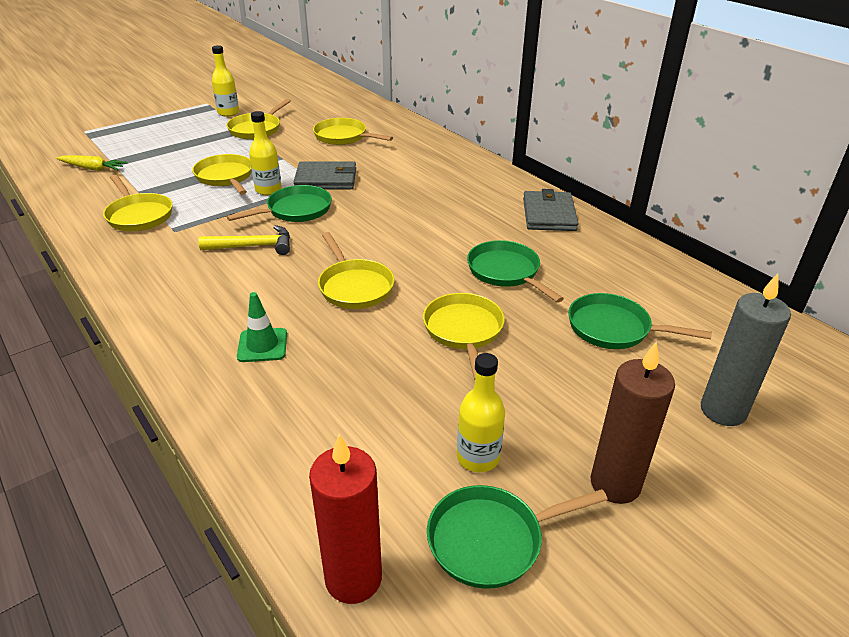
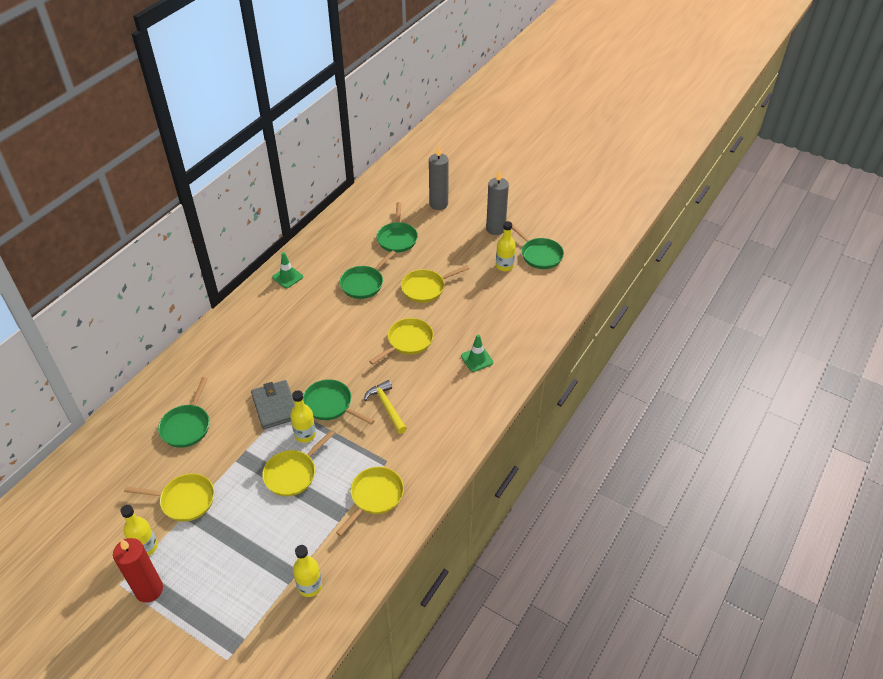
camera: 110 degrees left, 10 degrees up
(92, 168) = (310, 586): yellow carrot -> yellow bottle
(343, 137) = (187, 426): yellow pan -> green pan
(353, 578) = (576, 284): red candle -> red candle (149, 590)
(549, 214) = (287, 277): grey wallet -> green traffic cone
(615, 484) = (495, 229): brown candle -> grey candle

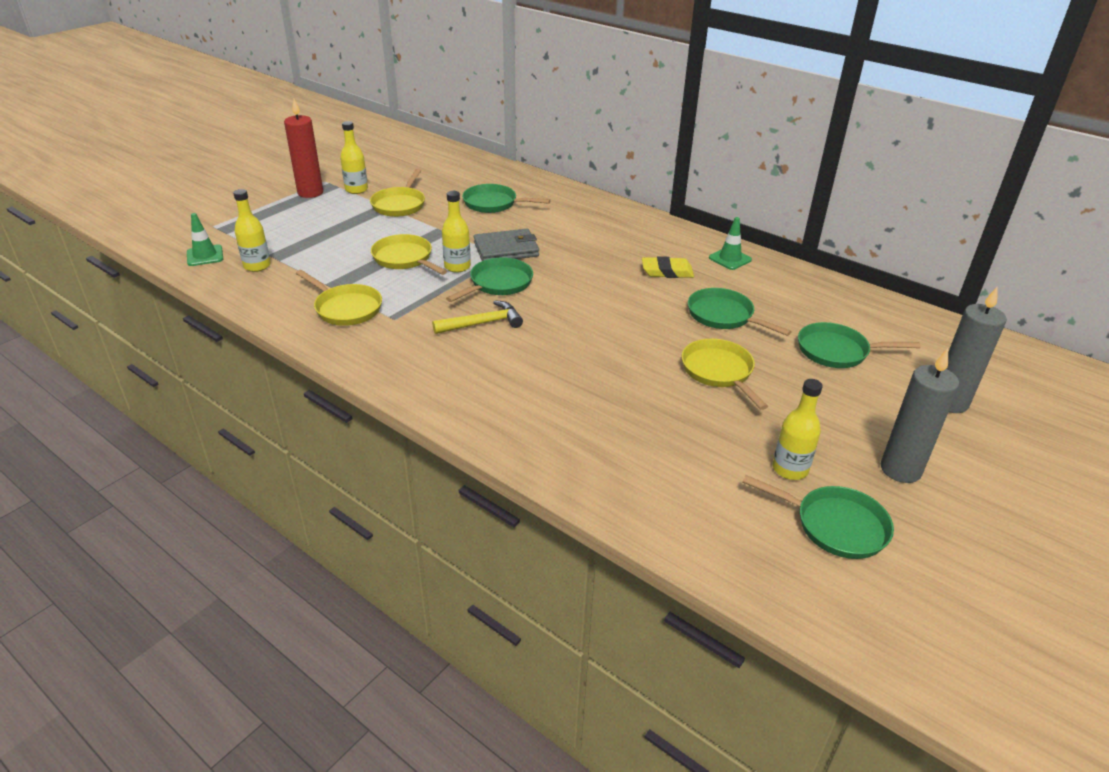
camera: 95 degrees right, 10 degrees down
(307, 310) = (667, 271): none -> yellow eraser
(407, 341) = (601, 347): yellow pan -> none
(477, 359) = (555, 411): green traffic cone -> green traffic cone (205, 256)
(539, 255) = (834, 525): green pan -> green pan turned 120 degrees counterclockwise

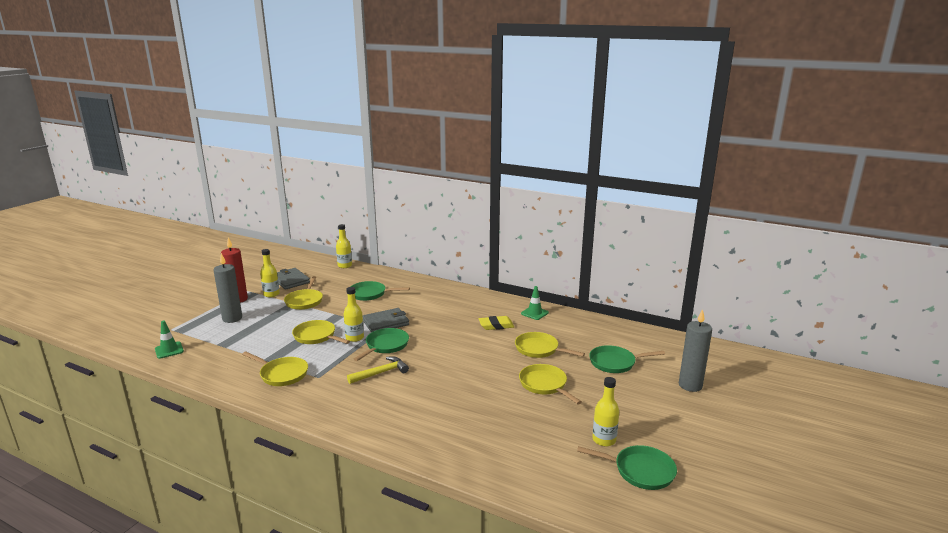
camera: 10 degrees left, 15 degrees down
(257, 266) = (210, 353): yellow bottle -> yellow bottle (345, 266)
(386, 172) = (290, 280): none -> grey wallet
(724, 316) = (539, 349): green pan -> yellow pan
(900, 469) = (671, 430): grey candle -> grey candle (232, 318)

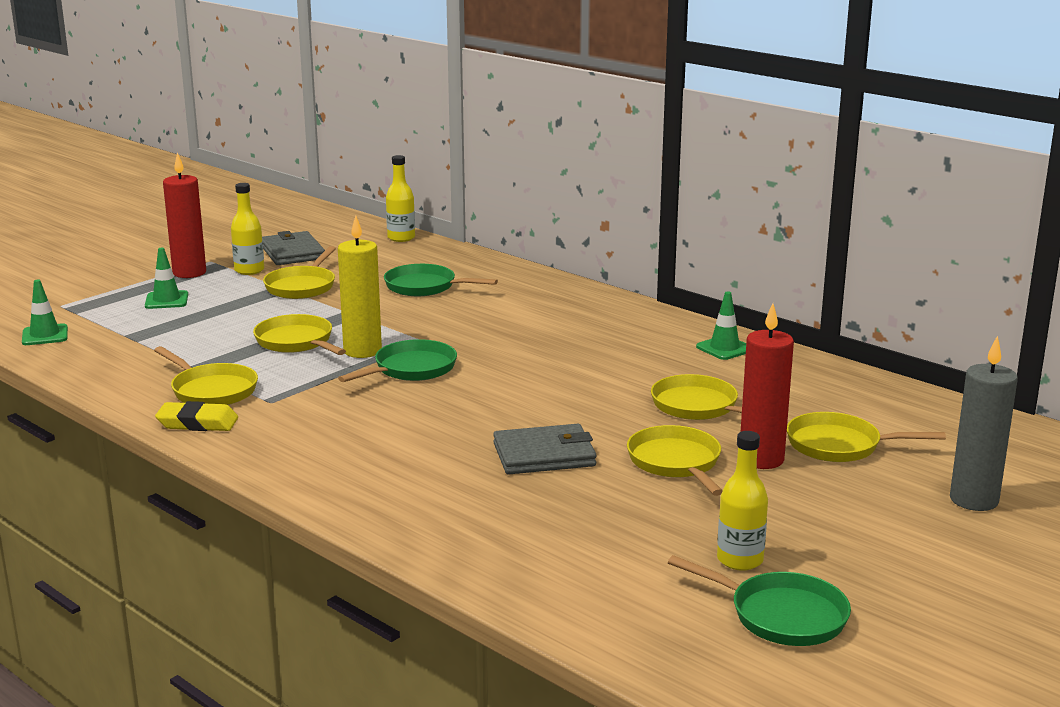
camera: 15 degrees right, 0 degrees up
(232, 318) = (166, 300): grey candle -> green traffic cone
(354, 338) = (362, 351): yellow bottle -> yellow candle
(381, 373) = (382, 408): yellow hammer -> none
(386, 323) = (430, 334): grey wallet -> grey wallet (544, 455)
(496, 325) = (636, 360): yellow eraser -> yellow eraser (197, 423)
(583, 376) = (761, 459): none -> red candle
(615, 363) = (839, 445): green pan -> yellow pan

